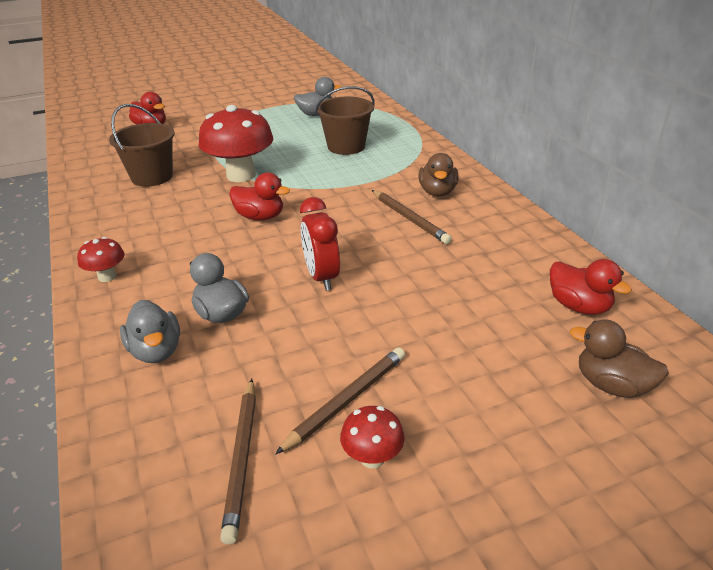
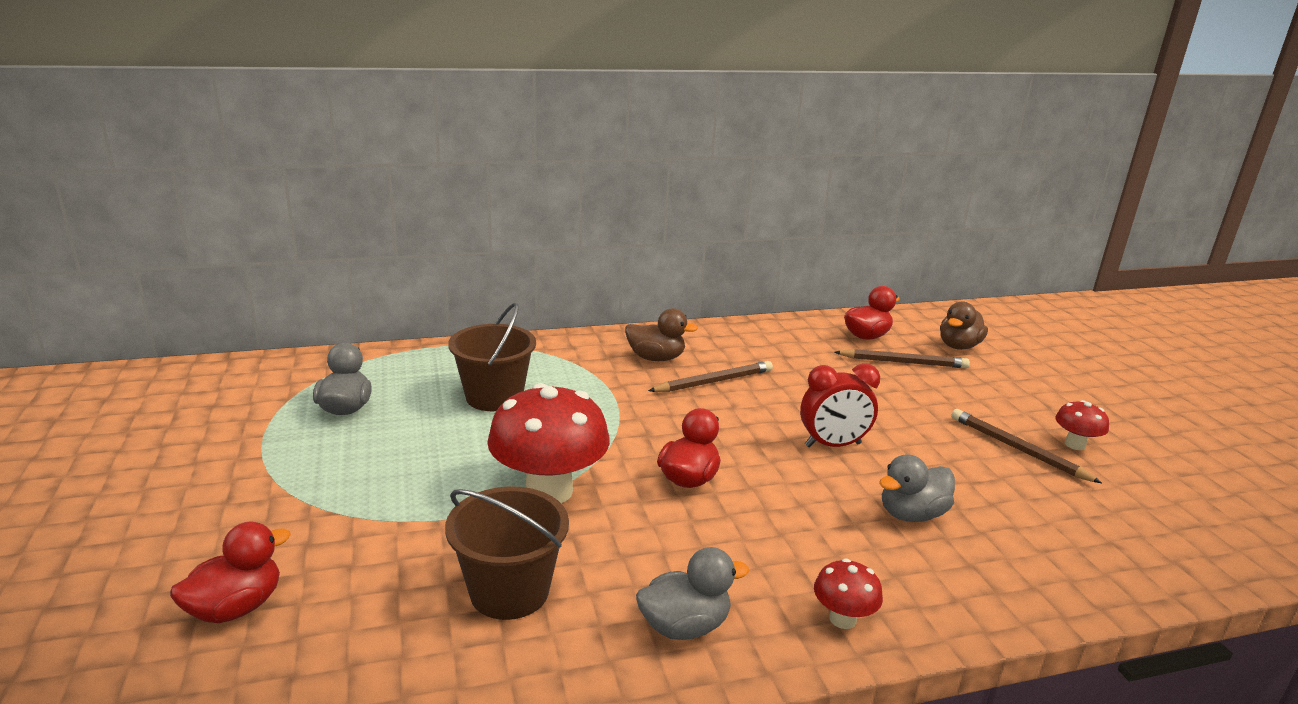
camera: 85 degrees left, 10 degrees down
(156, 351) = (989, 561): grey duck -> grey duck (684, 626)
(241, 459) = (1109, 505): brown pencil -> brown pencil (904, 362)

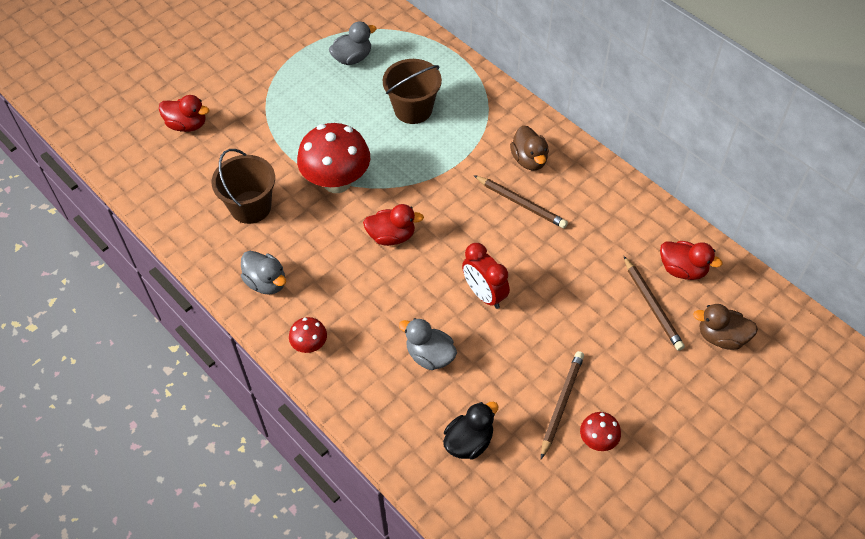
camera: 65 degrees right, 30 degrees up
(1063, 529) = (469, 442): none -> black duck

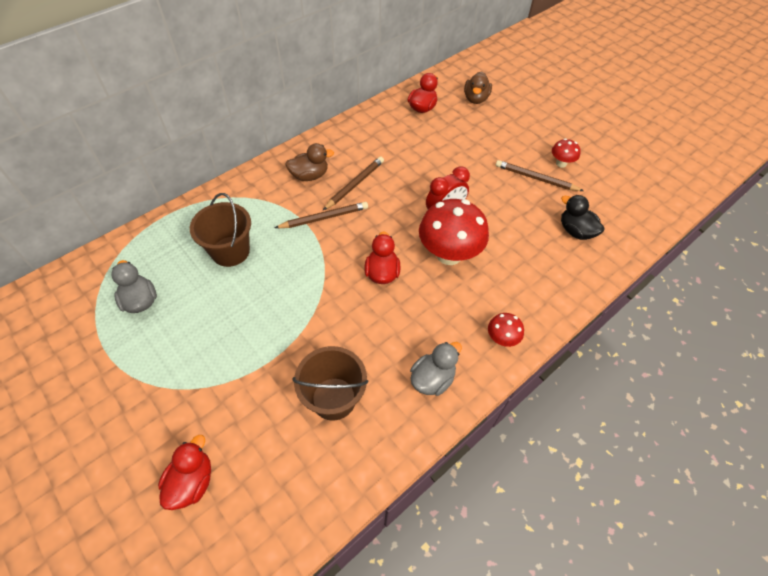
camera: 90 degrees left, 0 degrees up
(337, 182) = (311, 316): red mushroom -> red mushroom (449, 254)
(430, 356) = (504, 251): grey duck -> none
(652, 306) = (452, 125): brown pencil -> brown pencil (324, 218)

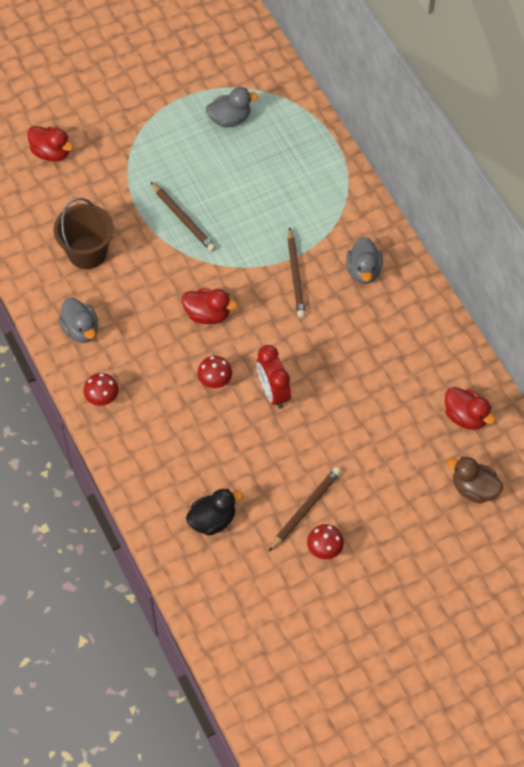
camera: 105 degrees right, 5 degrees up
(230, 251) = (270, 189): brown bucket -> none
(310, 175) = (363, 271): brown duck -> grey duck
(355, 184) = (339, 313): brown pencil -> brown pencil (183, 219)
(449, 254) = (215, 381): red mushroom -> red mushroom, size x0.48

